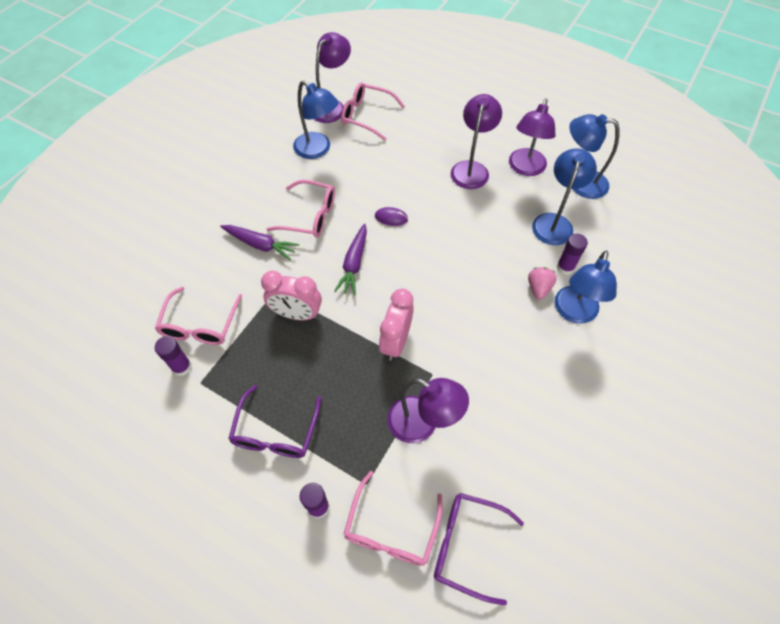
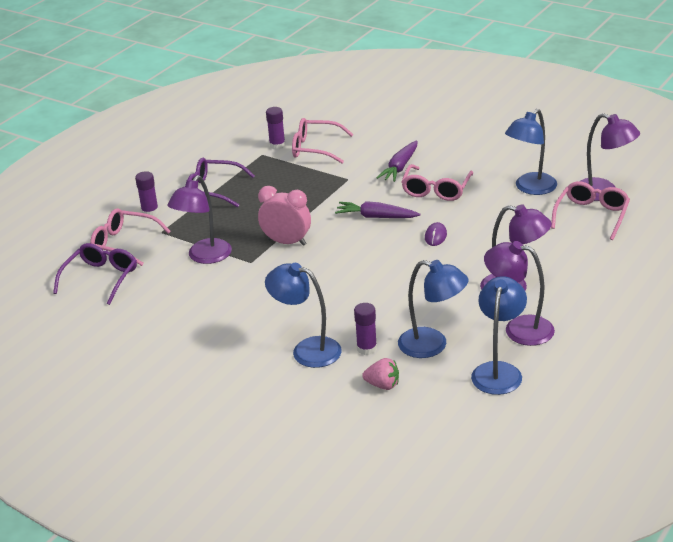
camera: 95 degrees right, 25 degrees down
(297, 314) = (321, 191): pink clock -> none
(538, 288) = (340, 328): pink strawberry -> pink strawberry (383, 385)

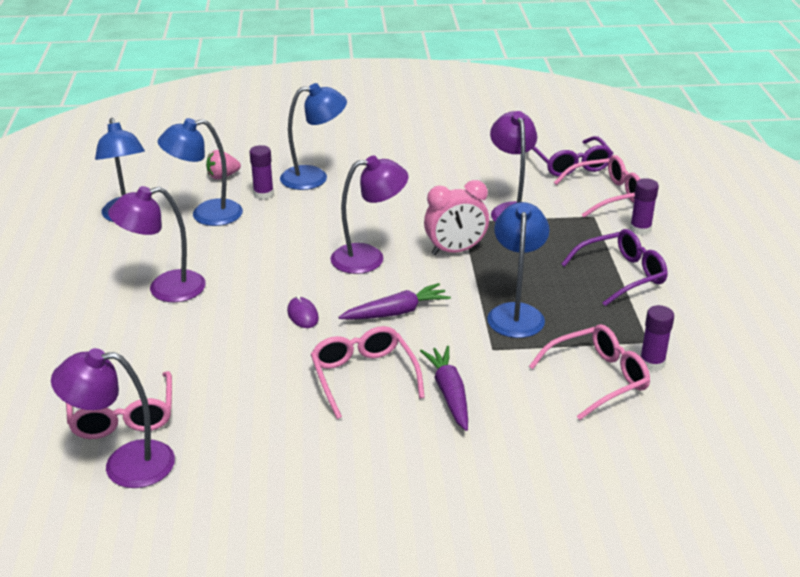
camera: 140 degrees right, 0 degrees up
(519, 328) = (133, 254): purple lamp -> purple lamp (369, 258)
(530, 188) = (237, 430): blue lamp -> blue lamp (516, 313)

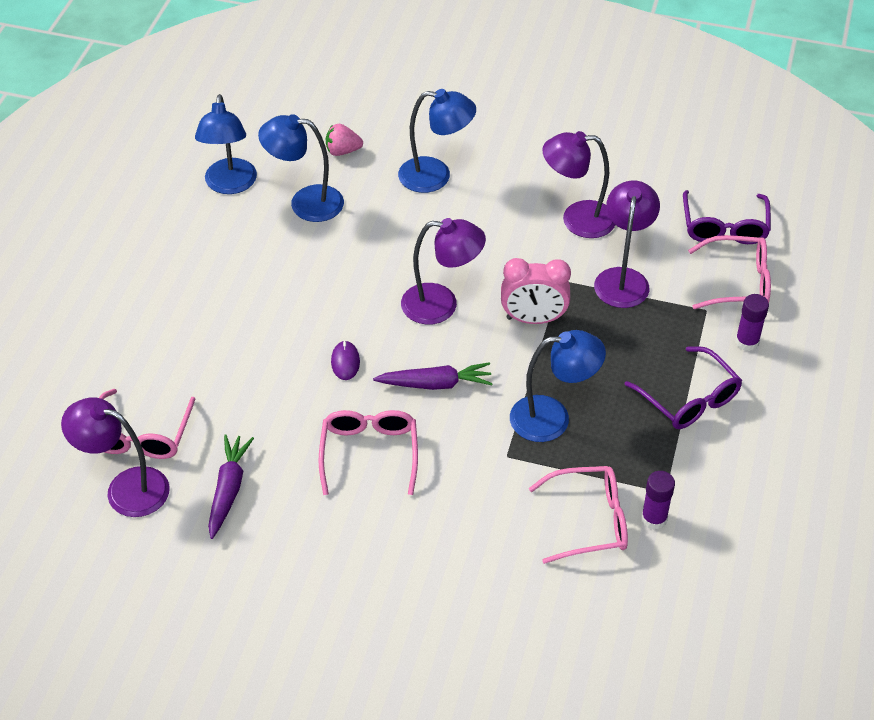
camera: 20 degrees right, 15 degrees up
(165, 289) = (230, 293): purple lamp -> purple lamp (577, 219)
(263, 194) = (373, 188): purple glue stick -> none
(449, 393) = (439, 496): purple carrot -> purple carrot (229, 489)
(516, 313) = (552, 418): blue lamp -> blue lamp turned 60 degrees clockwise
(621, 275) = (689, 399): purple glasses -> purple glasses turned 60 degrees clockwise

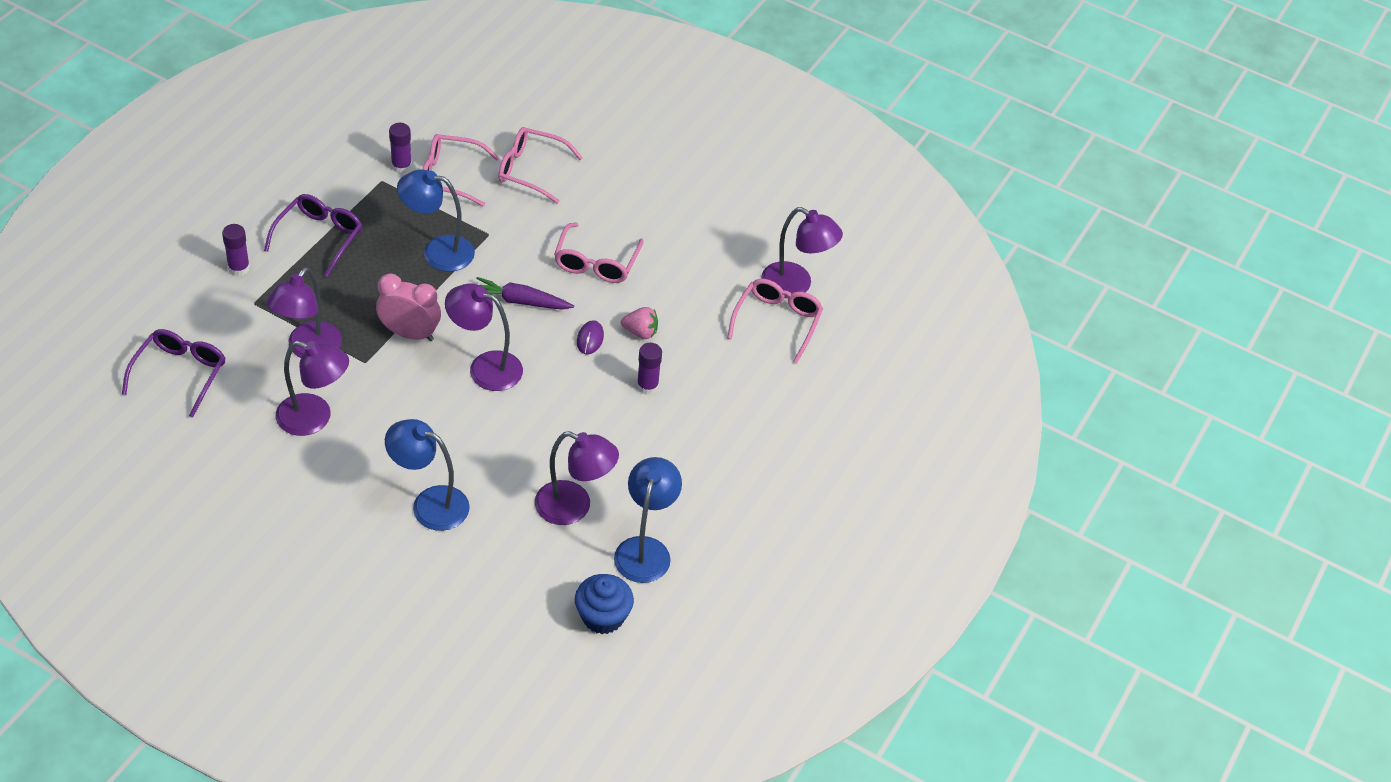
camera: 170 degrees left, 0 degrees up
(229, 489) = (715, 264): purple carrot -> none
(252, 129) = (603, 616): none -> blue cupcake
(269, 328) = (647, 386): none -> purple glue stick
(305, 203) = (574, 507): blue lamp -> purple lamp
(342, 151) = (514, 561): pink strawberry -> pink strawberry (640, 332)
(689, 399) = (319, 237): purple glasses -> purple glasses turned 45 degrees clockwise
(738, 282) = (207, 319): pink glasses -> pink glasses (531, 170)

